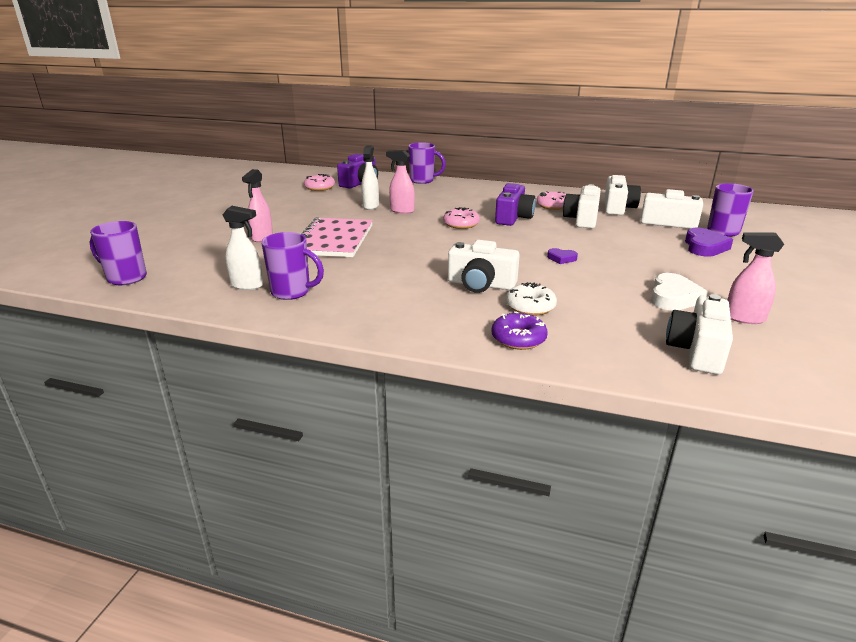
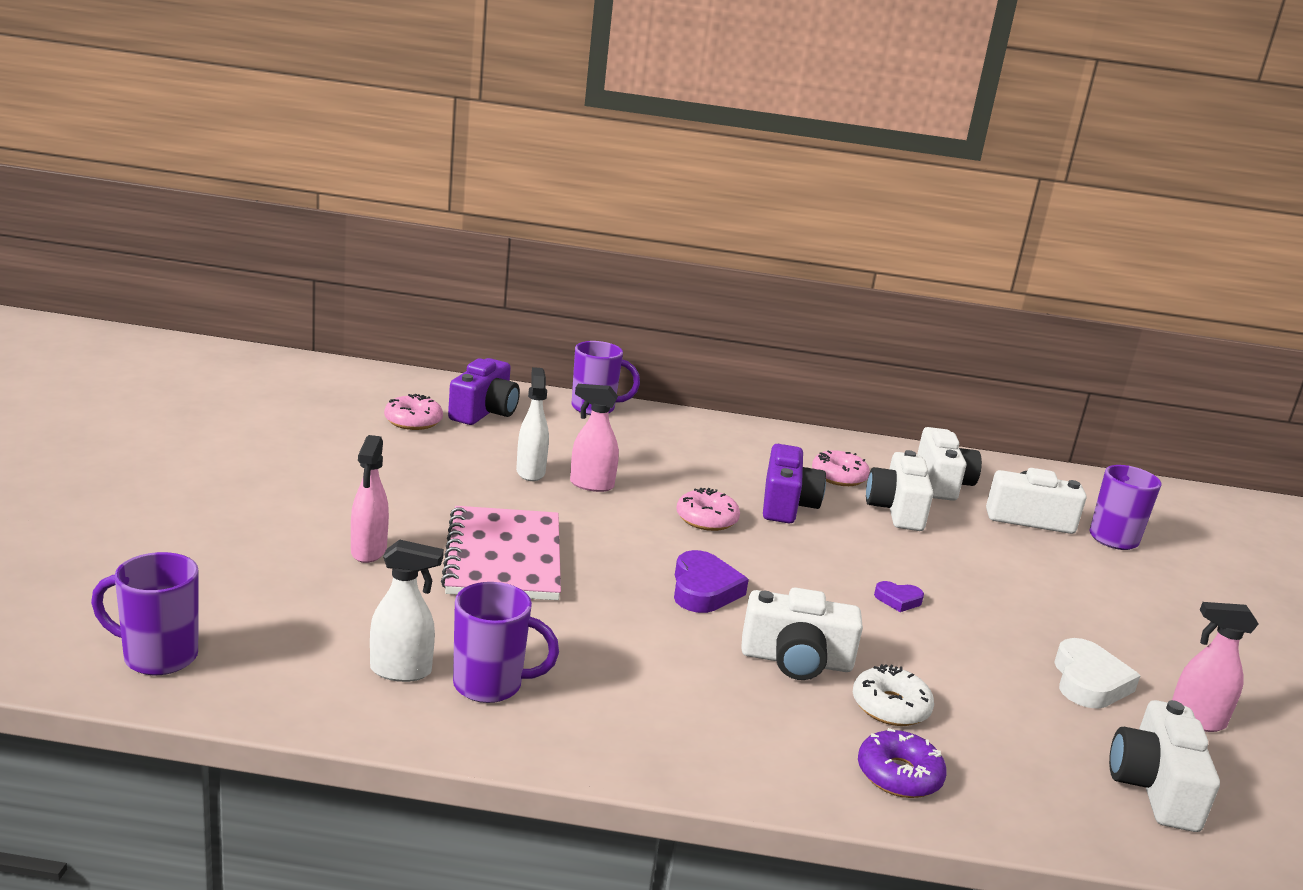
camera: 15 degrees left, 5 degrees down
(704, 247) = (1097, 573): purple heart -> purple heart (703, 589)

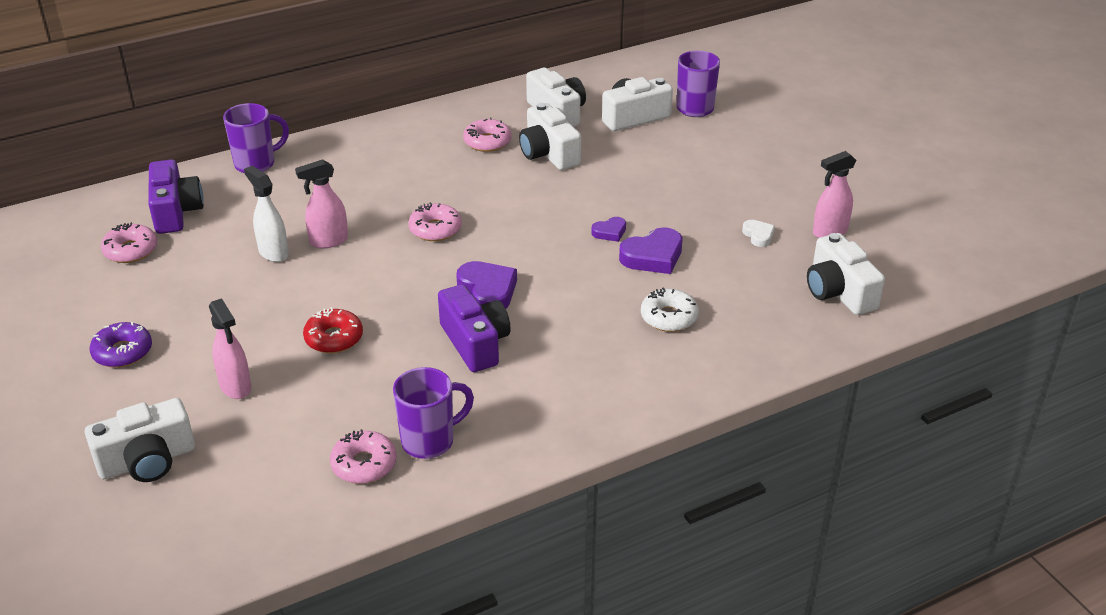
camera: 30 degrees left, 15 degrees up
(158, 657) = (192, 551): purple mug -> none
(401, 671) = (364, 464): white spray bottle -> pink donut
(504, 557) = (334, 338): pink notebook -> red donut
(786, 504) = (475, 187): purple camera -> purple camera (475, 343)
(796, 660) = (590, 314): white camera -> white camera (147, 461)
(899, 775) = (709, 362): purple donut -> purple donut (122, 352)
(928, 643) = (653, 256): none -> purple heart
(1088, 682) = (758, 235): white heart -> white heart, size x0.56

